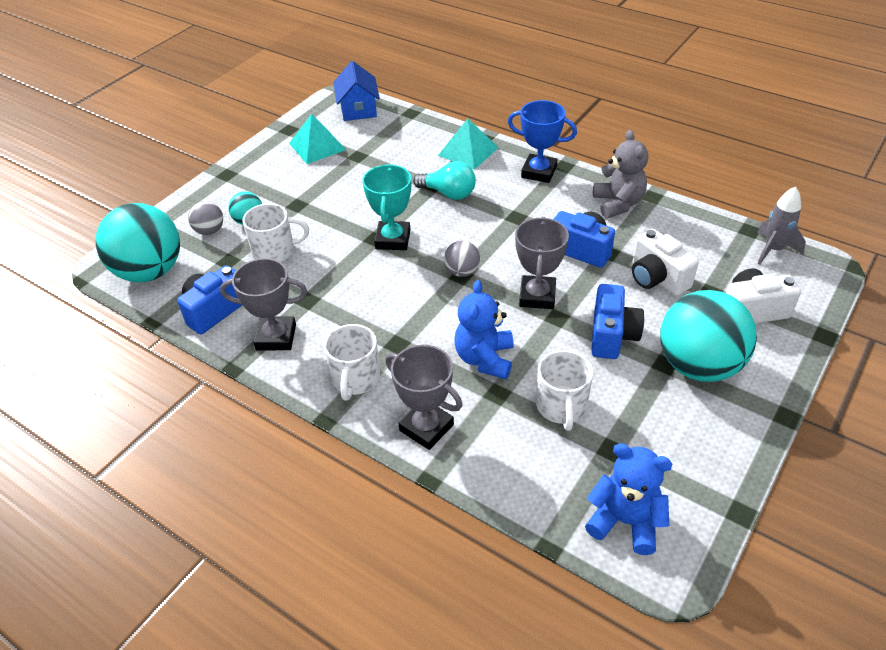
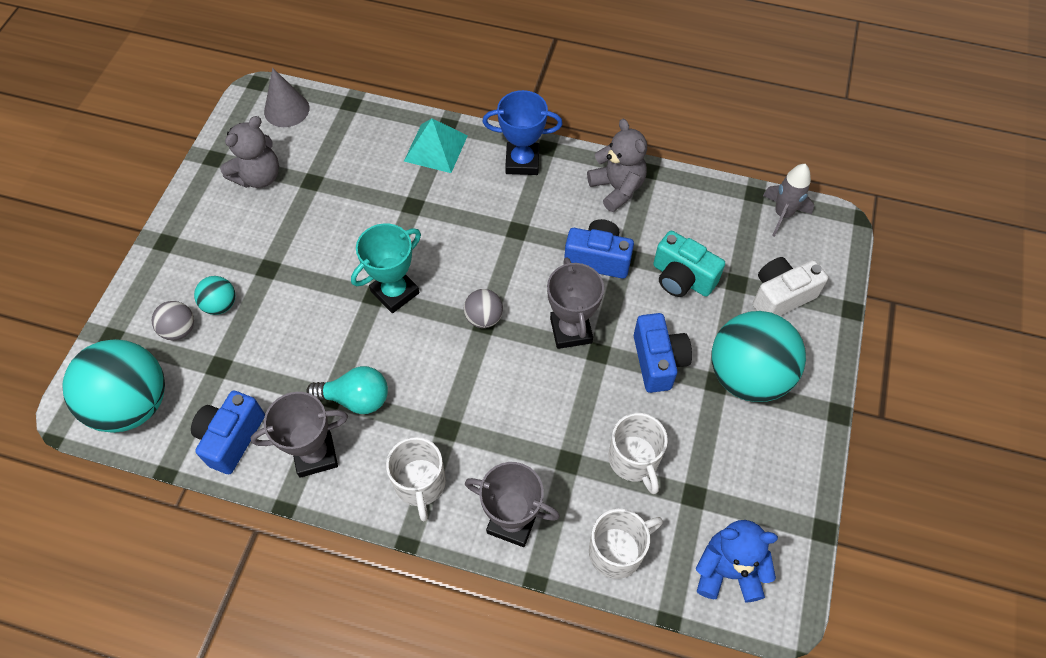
camera: 20 degrees left, 15 degrees up
(275, 251) = (268, 340): white mug -> white mug (617, 551)
(317, 146) = (258, 177): turquoise pyramid -> grey teddy bear
(358, 109) = (286, 110): blue house -> grey cone
(393, 239) = (395, 292): turquoise trophy -> turquoise trophy turned 60 degrees clockwise
(449, 193) = (434, 214): turquoise light bulb -> turquoise light bulb (356, 398)
(484, 359) = (543, 423): blue teddy bear -> none
(657, 278) = (682, 278): white camera -> turquoise camera

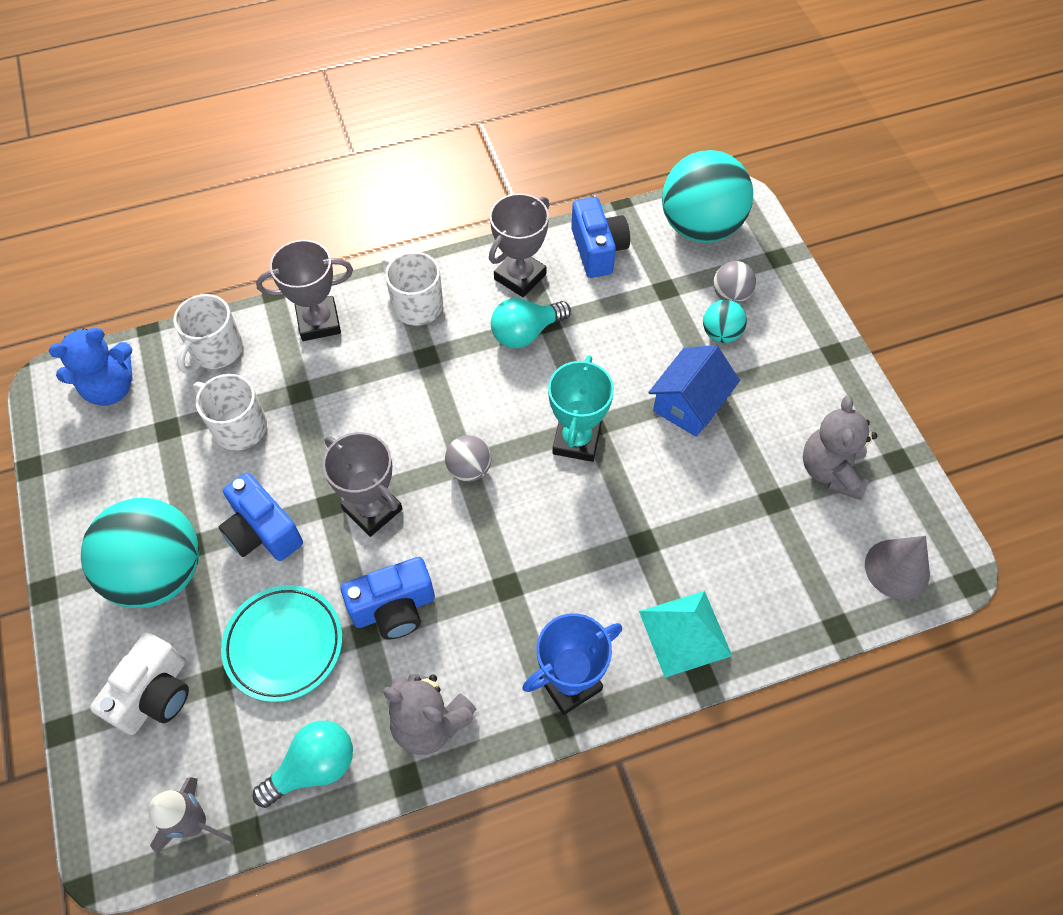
camera: 145 degrees right, 0 degrees up
(297, 269) = (689, 404): none -> blue house
(682, 278) = (284, 645): turquoise camera -> turquoise plate
(698, 203) = (314, 767): none -> turquoise light bulb

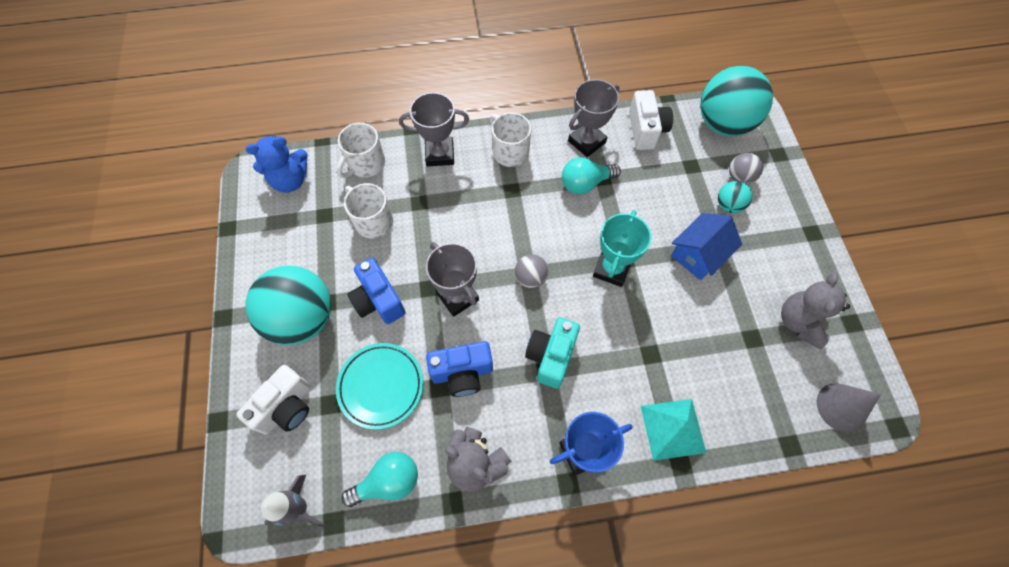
camera: 10 degrees right, 5 degrees up
(511, 567) = (551, 356): none -> turquoise camera
(598, 250) = (645, 130): blue camera -> white camera

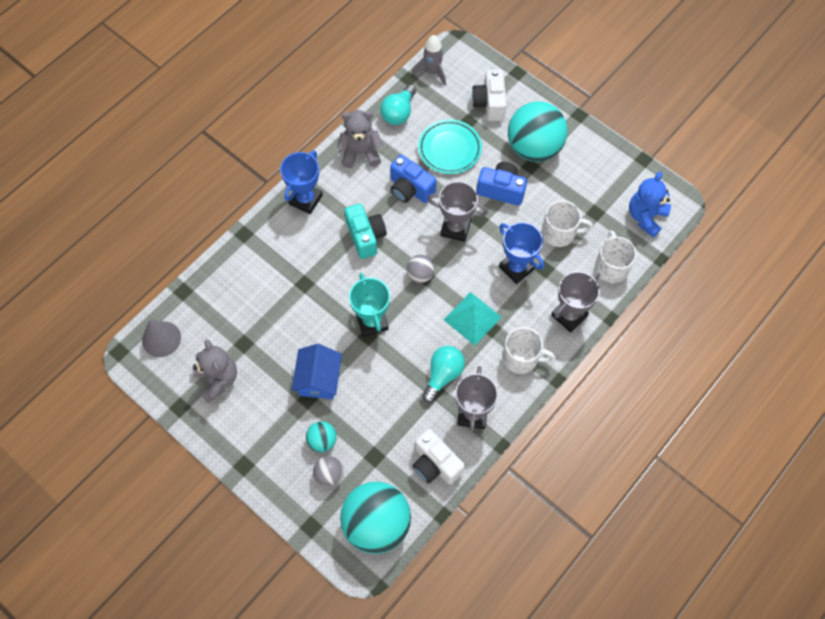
camera: 140 degrees right, 0 degrees up
(441, 220) = (516, 268): none -> blue trophy
(462, 373) = (410, 189): blue camera -> blue camera turned 90 degrees counterclockwise
(672, 429) = (261, 249): turquoise pyramid -> turquoise pyramid (472, 318)

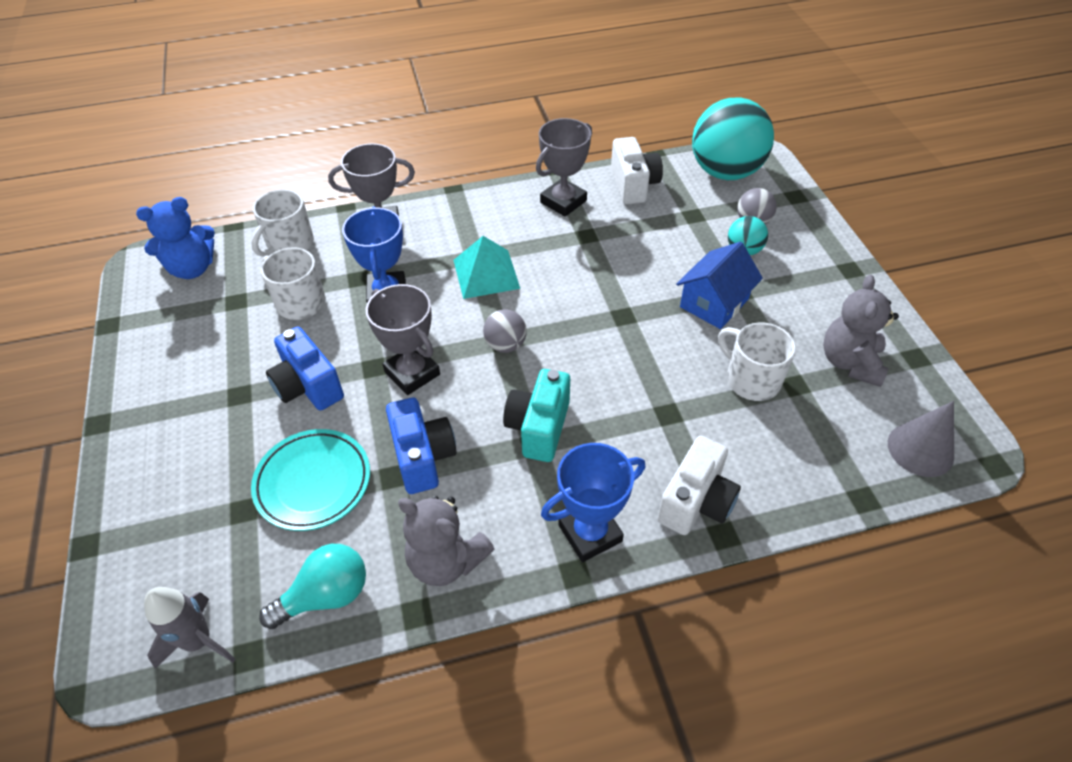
camera: 145 degrees left, 15 degrees down
(372, 321) = (607, 327): turquoise trophy -> none
(443, 375) = (565, 243): turquoise light bulb -> none
(489, 103) = (182, 519): white camera -> white camera (696, 502)
(521, 358) = (469, 218): white mug -> white mug (751, 379)
(534, 148) = (206, 415): turquoise ball -> none

